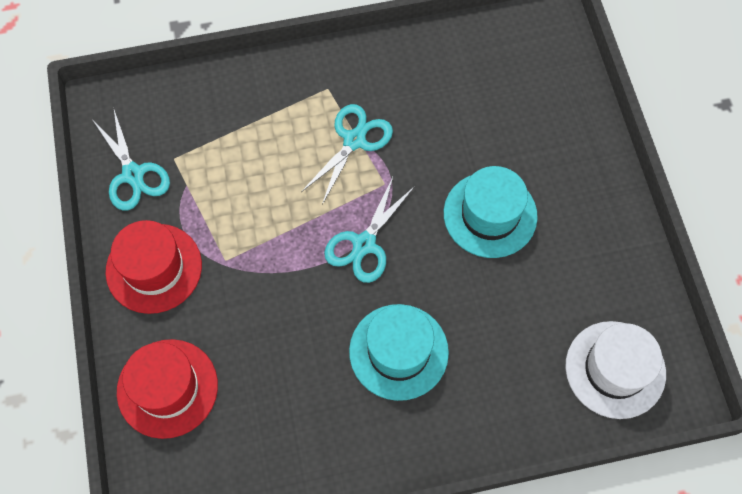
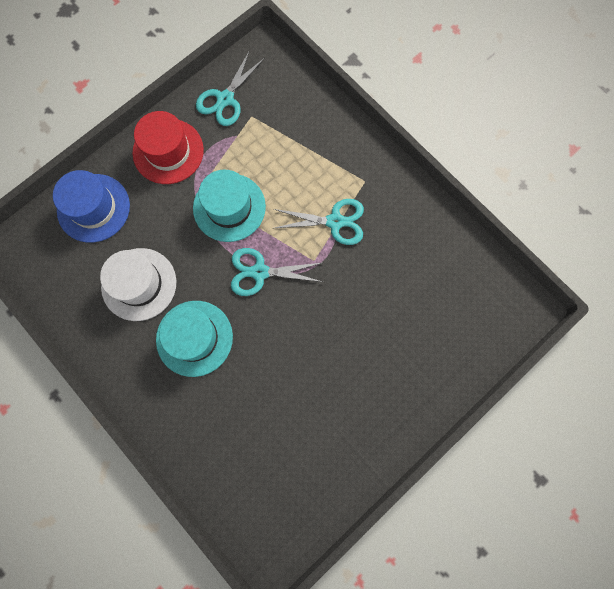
camera: 60 degrees right, 10 degrees up
(167, 388) = (93, 208): red hat -> blue hat
(490, 215) = (332, 346): turquoise hat -> turquoise hat (229, 207)
(615, 369) = (262, 497): white hat -> white hat (139, 284)

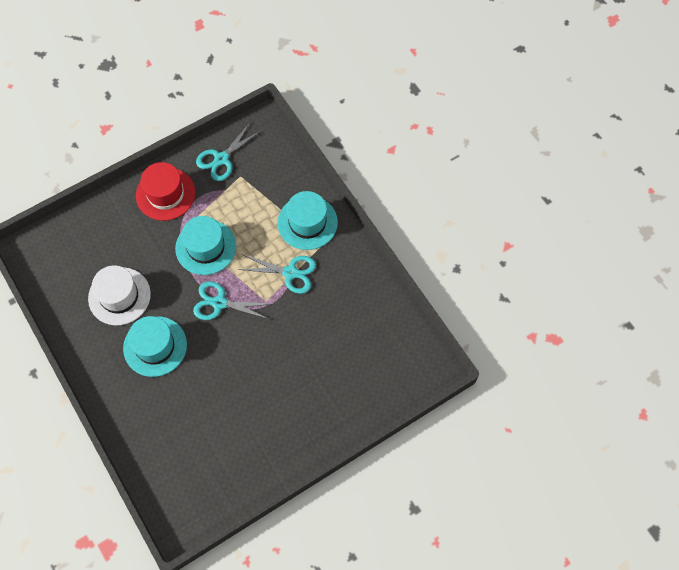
camera: 10 degrees right, 10 degrees down
(93, 208) = (95, 229): blue hat -> none
(341, 158) = (307, 222): none -> turquoise hat

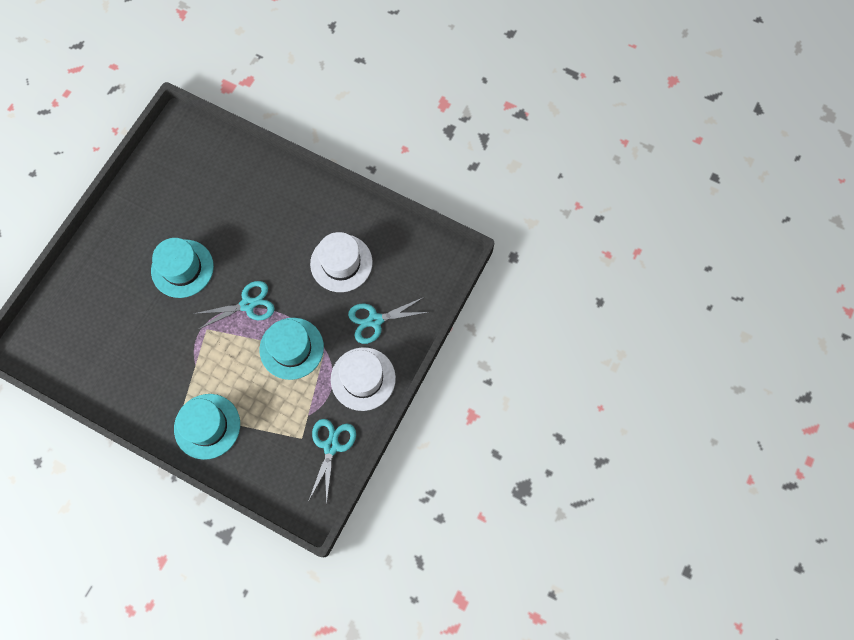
camera: 150 degrees right, 5 degrees up
(155, 346) = (282, 239): turquoise hat -> turquoise hat (182, 268)
(165, 194) = (363, 379): red hat -> white hat
(290, 272) = (197, 367): turquoise scissors -> turquoise scissors (375, 320)

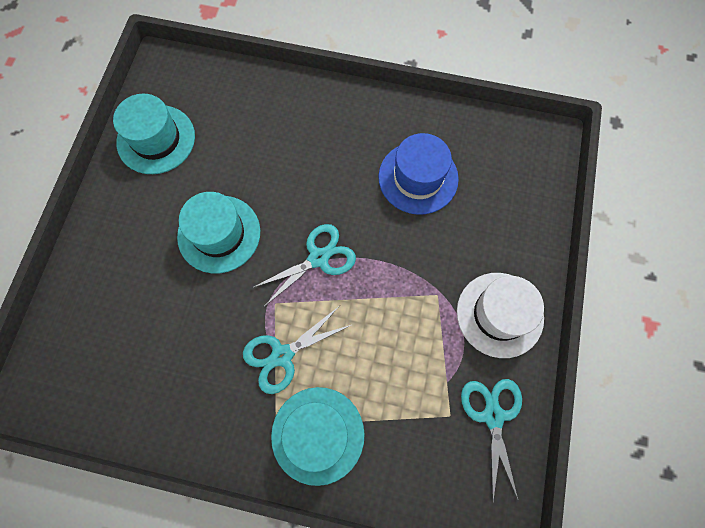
camera: 15 degrees left, 0 degrees up
(291, 348) = (394, 299): turquoise hat -> turquoise hat (156, 139)
(341, 263) = (418, 178): white hat -> blue hat
(375, 320) = (486, 237): turquoise scissors -> turquoise scissors (282, 355)

